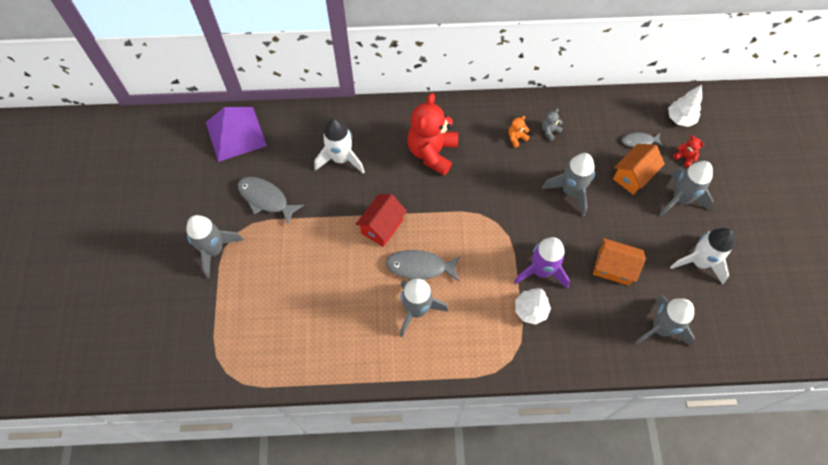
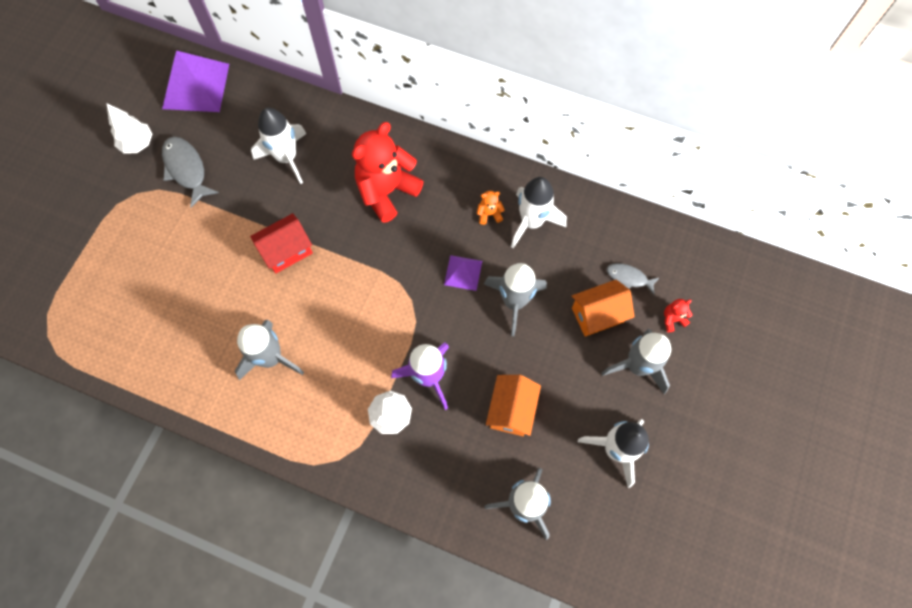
camera: 25 degrees right, 5 degrees up
(214, 250) = (106, 202): grey rocket -> none
(420, 267) = (301, 313): grey fish -> none
(522, 187) = (463, 272): none -> purple pyramid
(550, 131) = (531, 222): grey teddy bear -> white rocket
(613, 268) = (511, 410): orange house -> orange house turned 60 degrees clockwise
(680, 119) = (695, 271): white tree -> white tree (138, 144)
(684, 157) = (672, 319): red teddy bear -> red teddy bear turned 90 degrees counterclockwise

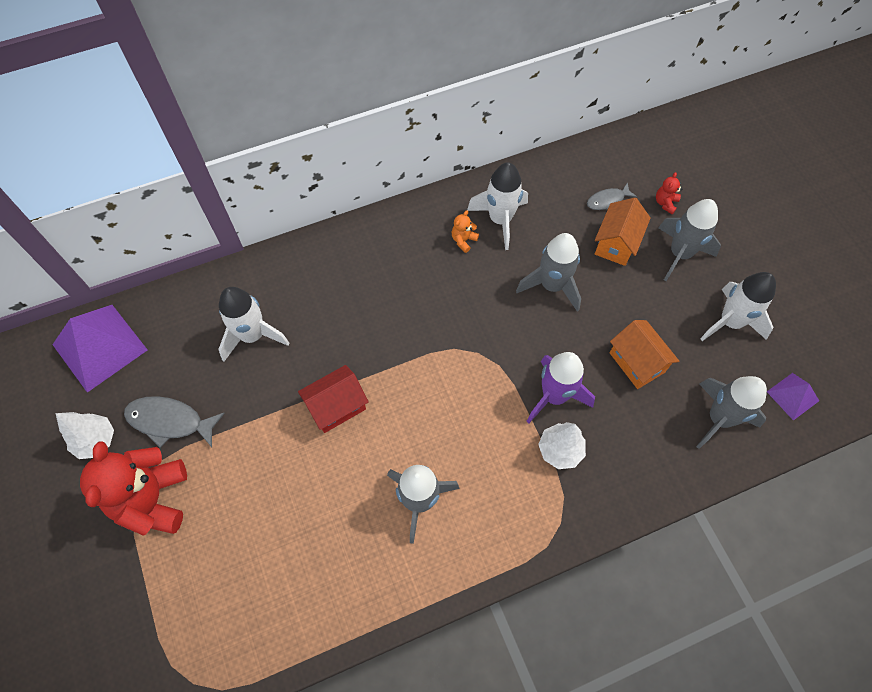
camera: 45 degrees left, 5 degrees down
(287, 251) = (336, 406): red house -> red house turned 45 degrees clockwise
(387, 191) = (367, 290): red teddy bear -> red teddy bear (152, 499)
(463, 272) = (493, 298): purple pyramid -> purple pyramid (793, 396)

